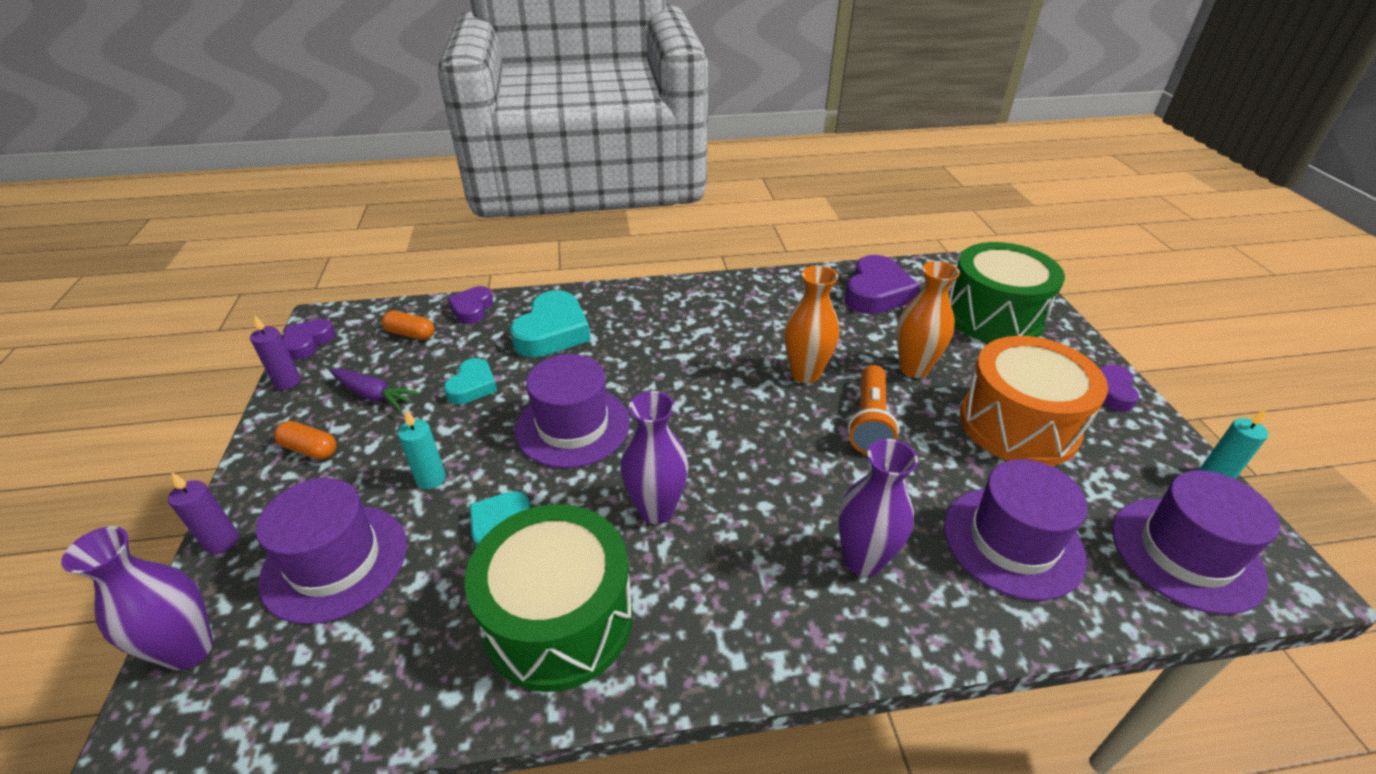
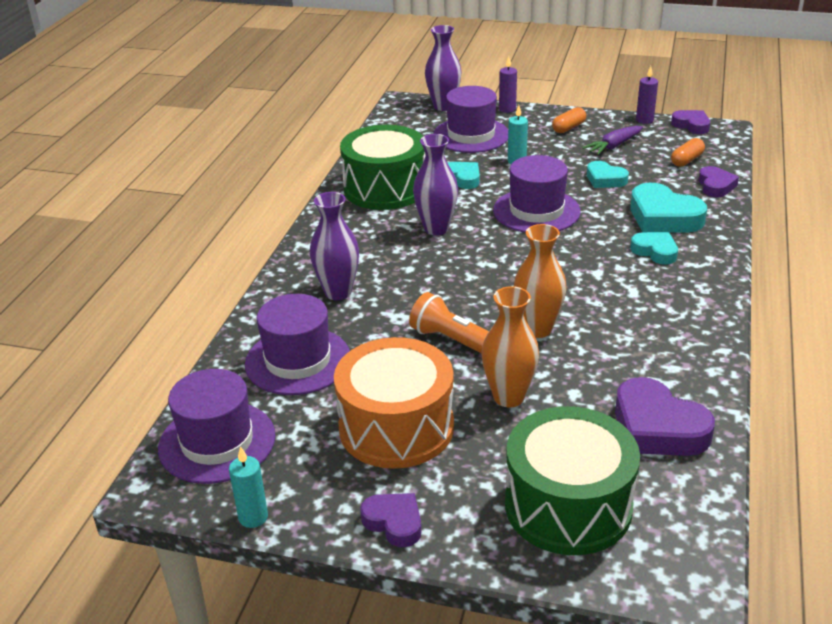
camera: 115 degrees right, 5 degrees down
(472, 309) = (715, 186): purple heart -> purple heart turned 60 degrees clockwise
(625, 327) = (655, 251): none -> turquoise heart

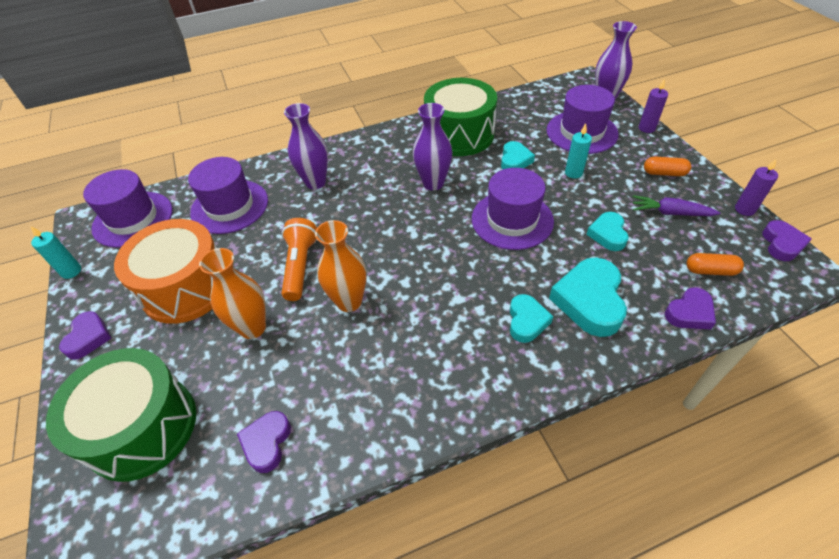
camera: 55 degrees right, 15 degrees up
(657, 428) = (267, 443): purple heart -> purple heart, size x0.59

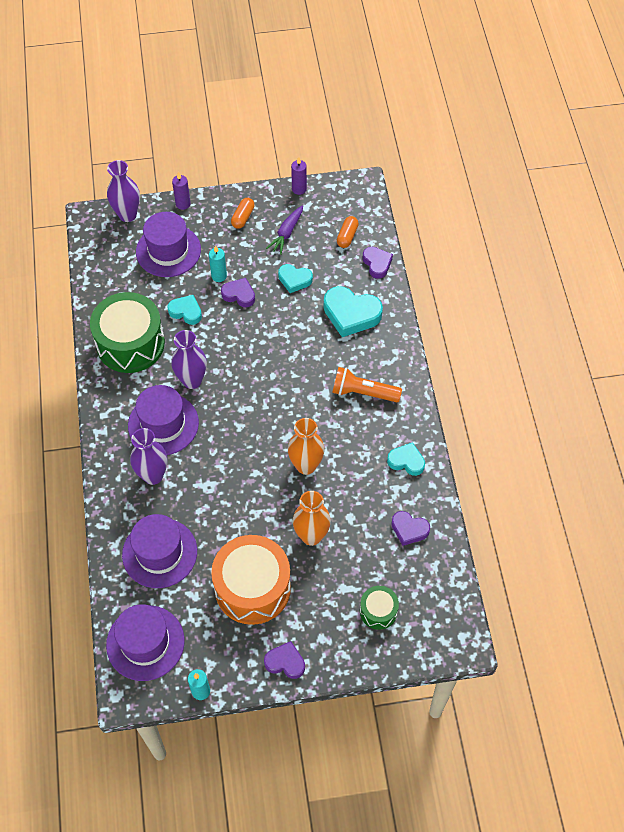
camera: 80 degrees left, 10 degrees up
(142, 427) = (378, 611): green drum -> green drum, size x0.49
(300, 266) = (257, 497): orange flashlight -> orange flashlight (363, 392)
(512, 220) = (258, 336): purple hat -> purple hat (163, 424)
(526, 321) = (357, 356): turquoise heart -> turquoise heart (406, 461)
(782, 244) = (337, 186): purple heart -> purple heart (239, 295)

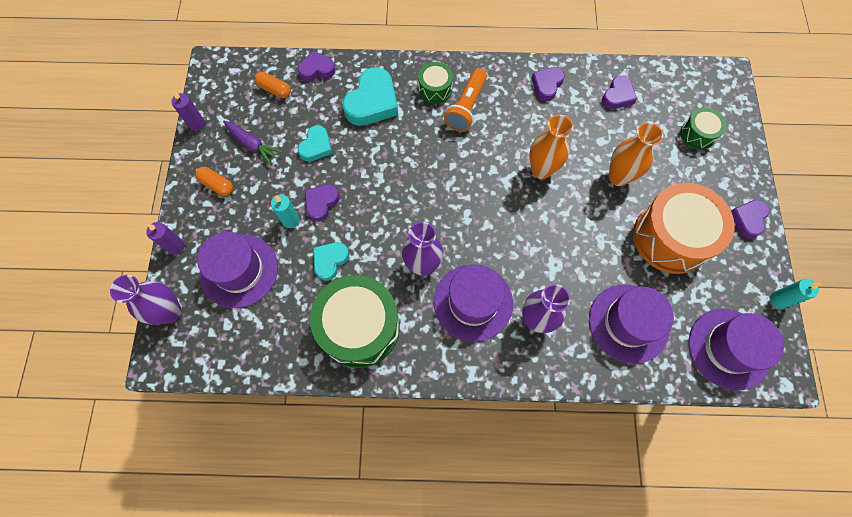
camera: 80 degrees left, 10 degrees up
(378, 363) = (435, 89): none -> green drum
(406, 461) = (547, 85): turquoise heart -> purple heart

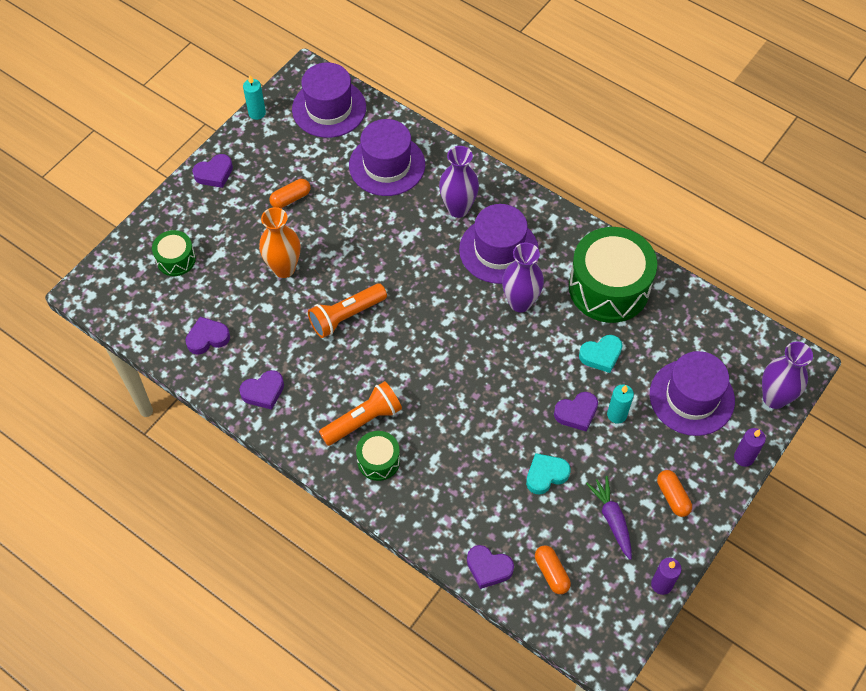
camera: 145 degrees left, 10 degrees down
(372, 102) = (454, 488): turquoise heart -> none
(541, 170) = (346, 316): orange vase -> orange flashlight
(671, 237) = (290, 198): orange drum -> orange capsule

